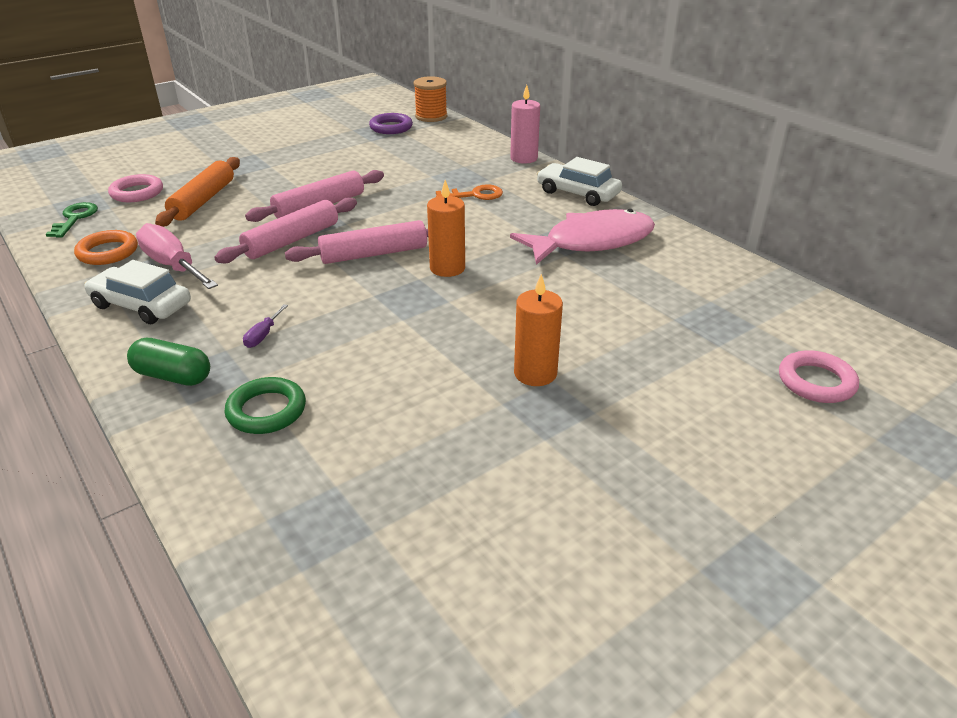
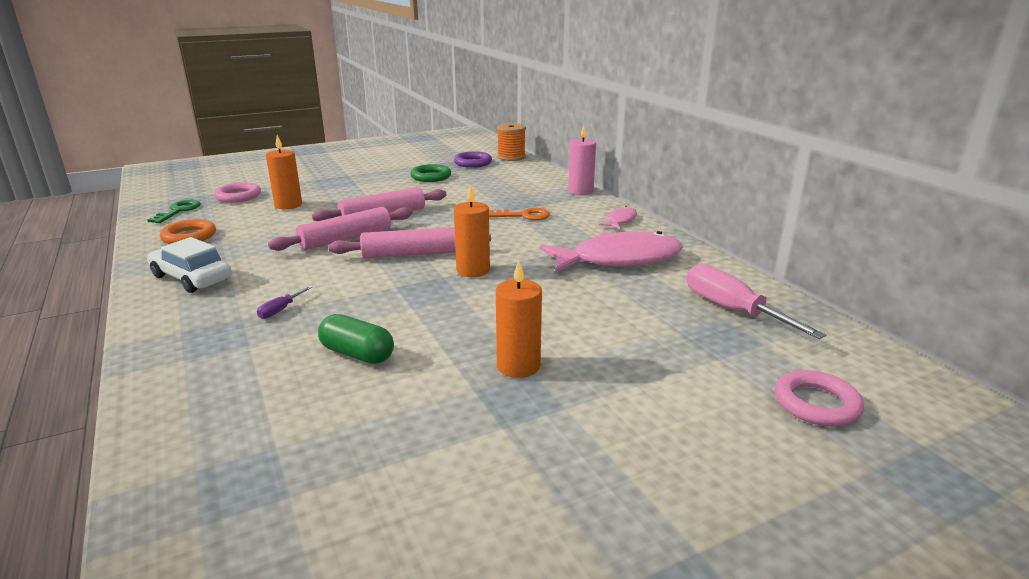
camera: 10 degrees right, 10 degrees down
(173, 266) = (236, 250): pink screwdriver -> pink screwdriver (732, 310)
(173, 376) = (184, 335): green capsule -> green capsule (357, 354)
(203, 200) = (288, 205): orange rolling pin -> orange candle
(266, 410) = (249, 372): green ring -> green ring (431, 177)
(578, 193) = (620, 220): white car -> pink fish

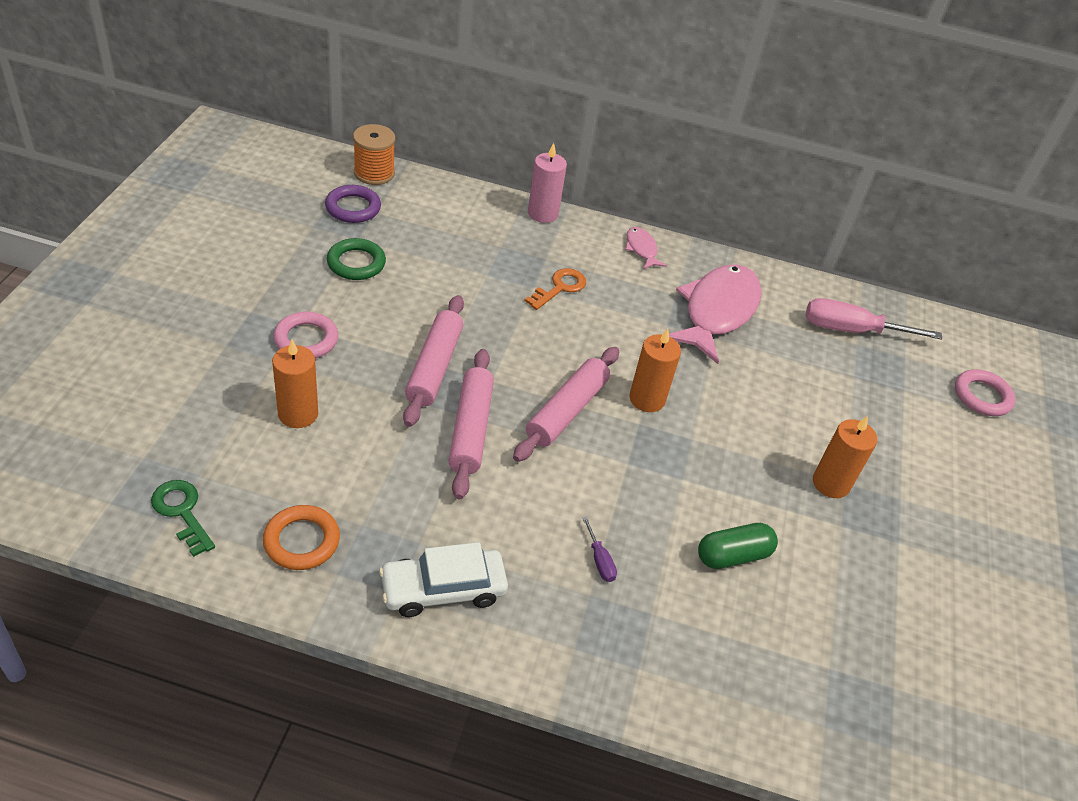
camera: 55 degrees left, 20 degrees up
(238, 196) = (198, 436): pink ring -> pink ring (306, 339)

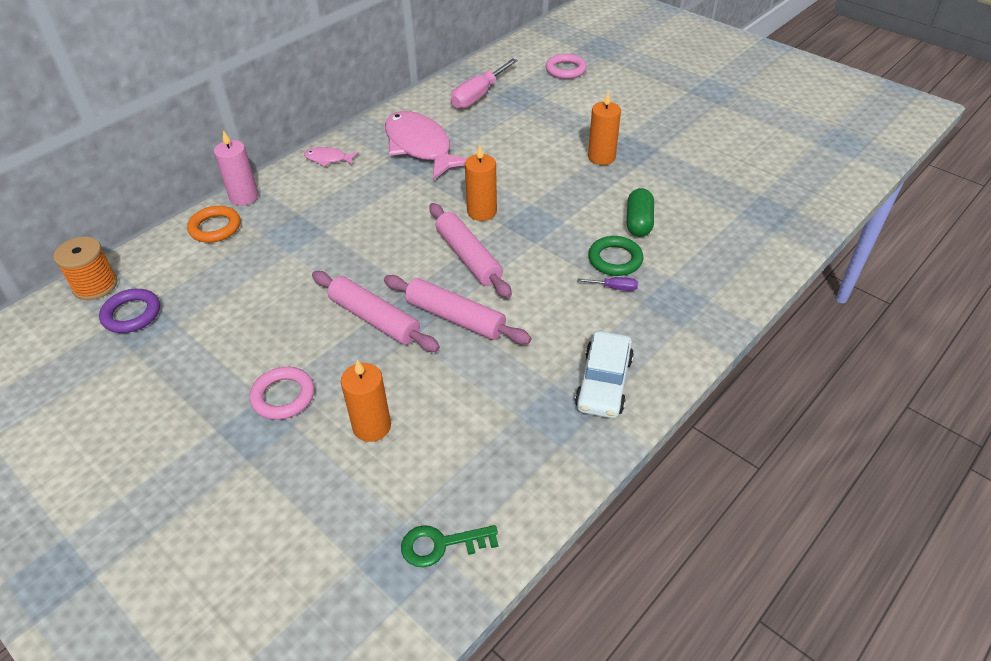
camera: 55 degrees left, 0 degrees up
(302, 541) = (516, 461): orange ring -> orange ring (215, 228)
(356, 263) = (210, 333): green ring -> green ring (615, 259)
(560, 287) = (337, 217): orange key -> none

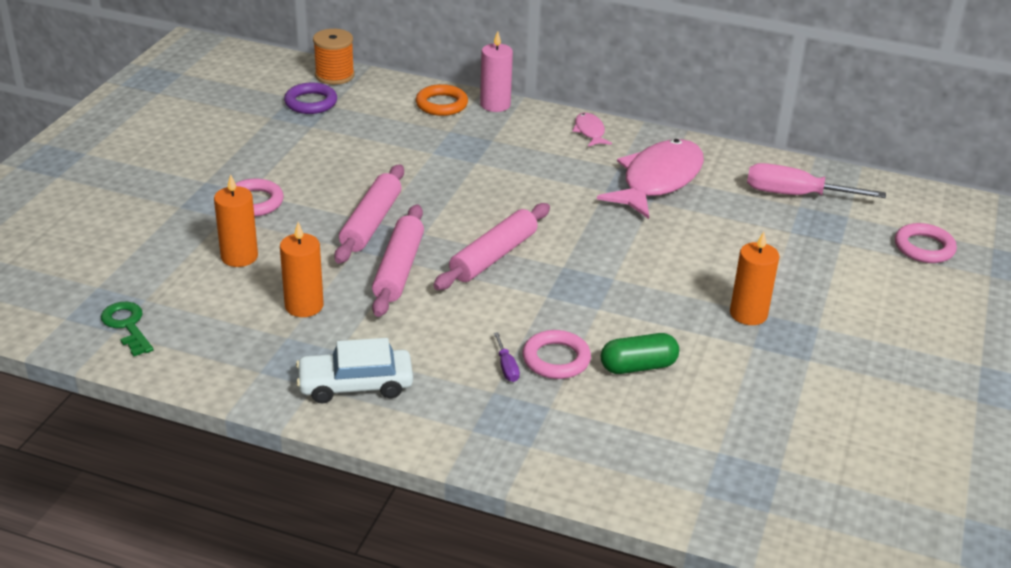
camera: 65 degrees right, 10 degrees down
(482, 212) = (574, 248): orange candle -> orange candle (304, 306)
(615, 259) = (556, 359): green ring -> pink ring

